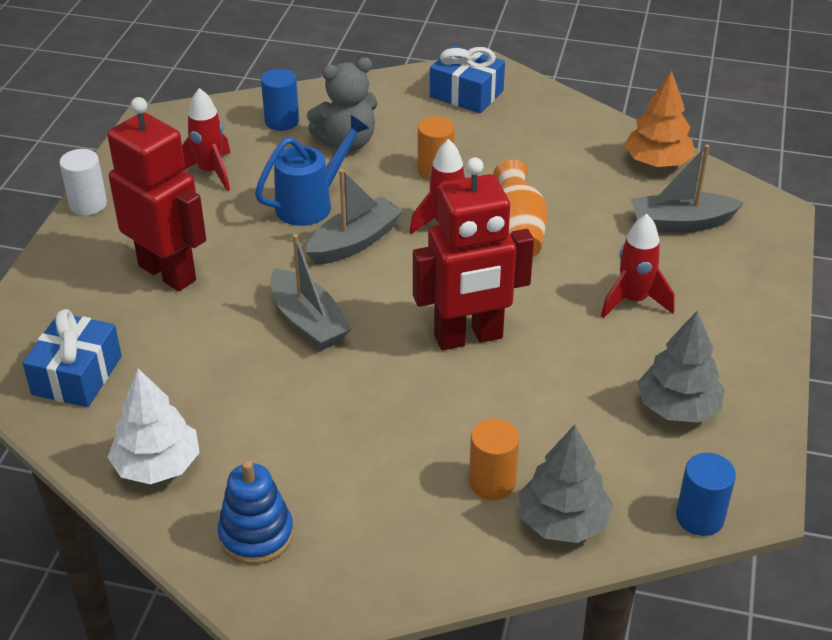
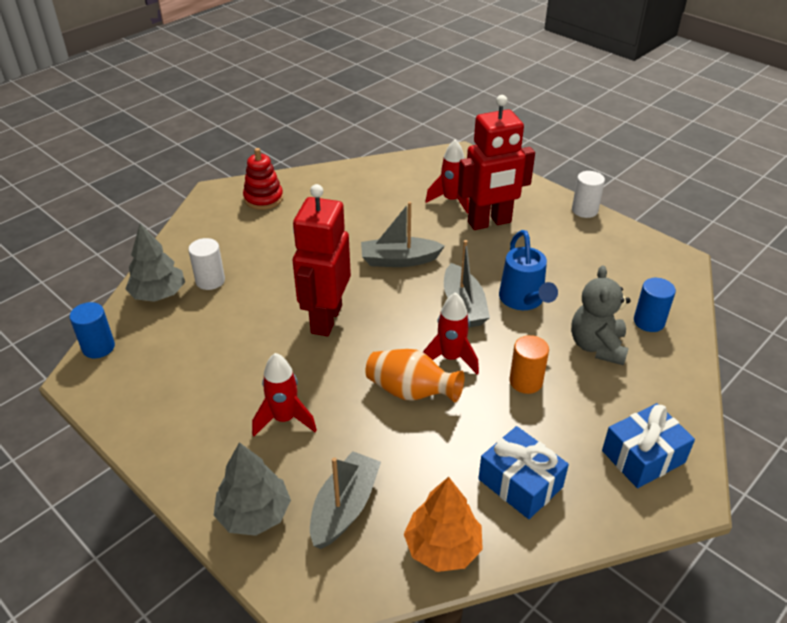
camera: 120 degrees right, 0 degrees up
(77, 375) = (424, 175): blue gift -> blue gift (520, 483)
(157, 465) = (336, 183): white tree -> none
(210, 172) = (594, 267): red rocket -> red rocket (451, 200)
(256, 535) = (263, 198): blue stacking toy -> red stacking toy
(492, 482) = (210, 281): orange cylinder -> white cylinder
(678, 407) = (175, 385): grey tree -> grey tree (254, 514)

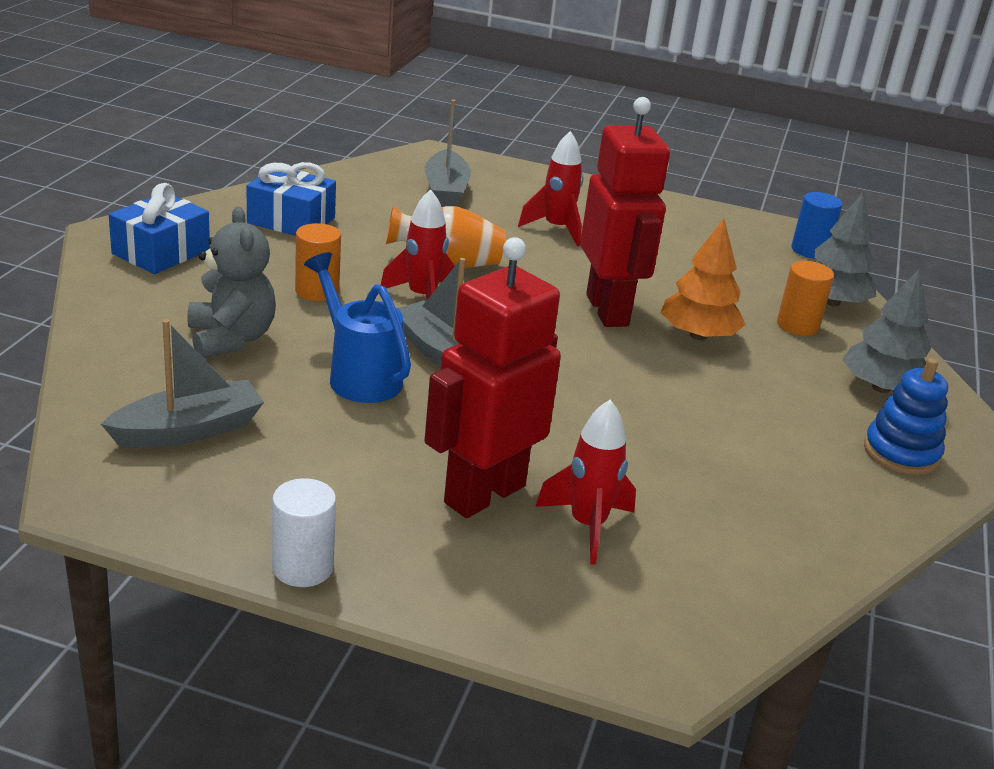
camera: 150 degrees right, 10 degrees down
(210, 281) = (797, 325): white cylinder -> orange cylinder
(254, 514) = (517, 179): grey tree -> grey tree (880, 387)
(263, 198) = (901, 453): red stacking toy -> blue stacking toy
(399, 260) = (584, 397): grey boat -> grey boat (188, 430)
(443, 547) = (345, 182): orange tree -> orange tree (698, 335)
(649, 322) = (153, 381): blue cylinder -> none

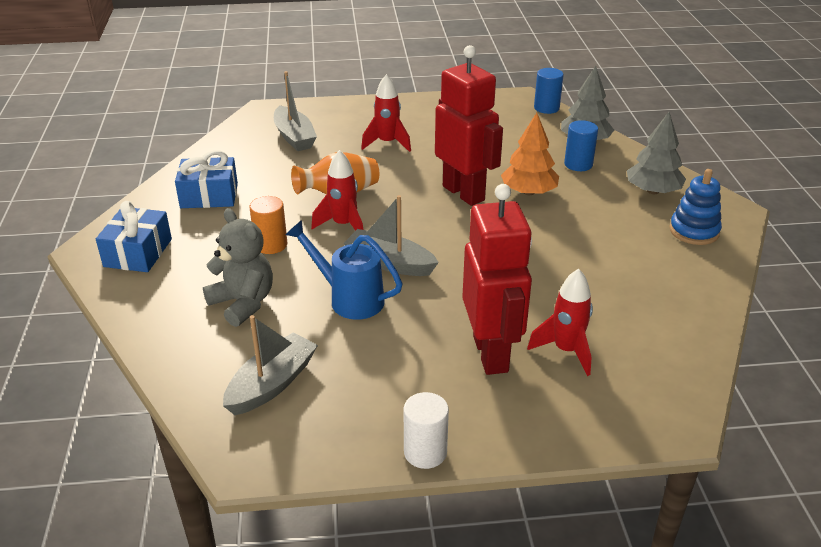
camera: 20 degrees left, 5 degrees up
(484, 494) = (491, 353): red robot -> red robot turned 150 degrees clockwise
(797, 325) = (578, 164): orange cylinder -> blue cylinder

